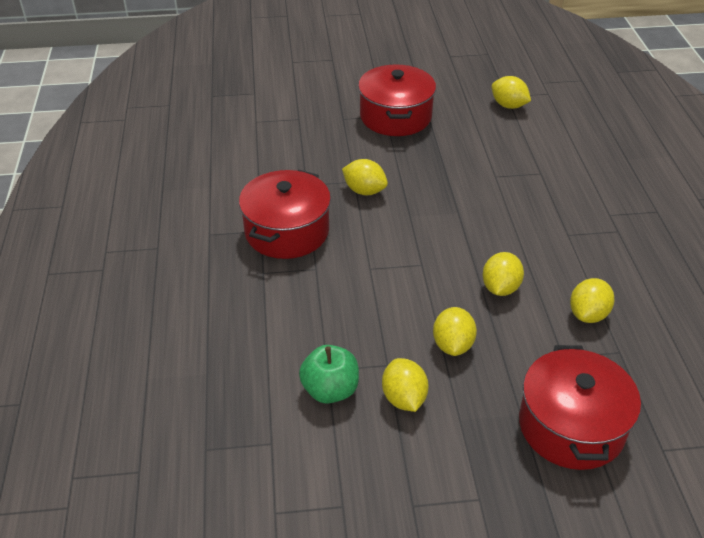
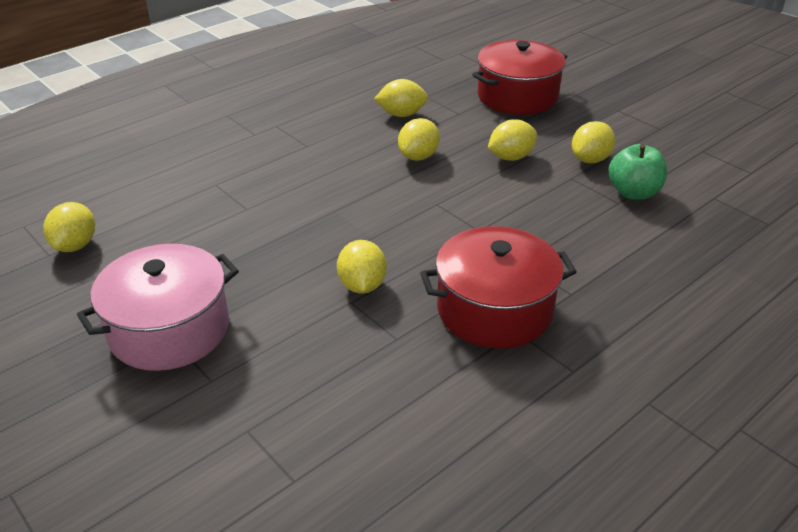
camera: 125 degrees left, 5 degrees down
(395, 116) = (169, 329): red pot -> pink pot
(500, 288) = (418, 156): yellow lemon -> yellow lemon turned 45 degrees counterclockwise

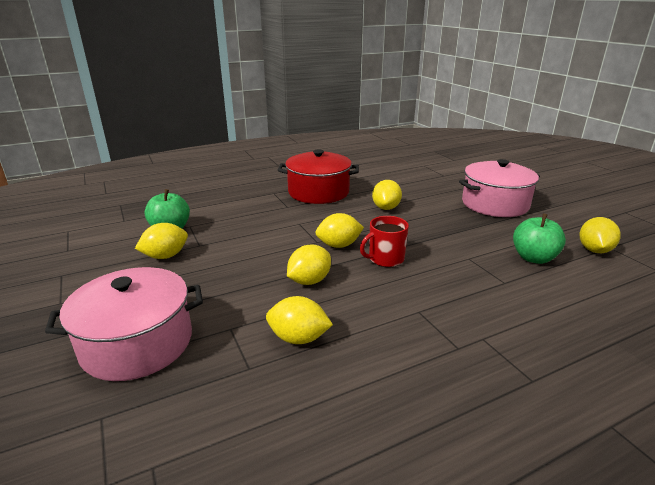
camera: 165 degrees left, 10 degrees down
(165, 220) = (533, 258): none -> green apple
(346, 192) = (385, 259): none -> red mug
(511, 157) = (228, 268): yellow lemon -> yellow lemon (339, 245)
(517, 96) = (137, 343): red pot -> pink pot

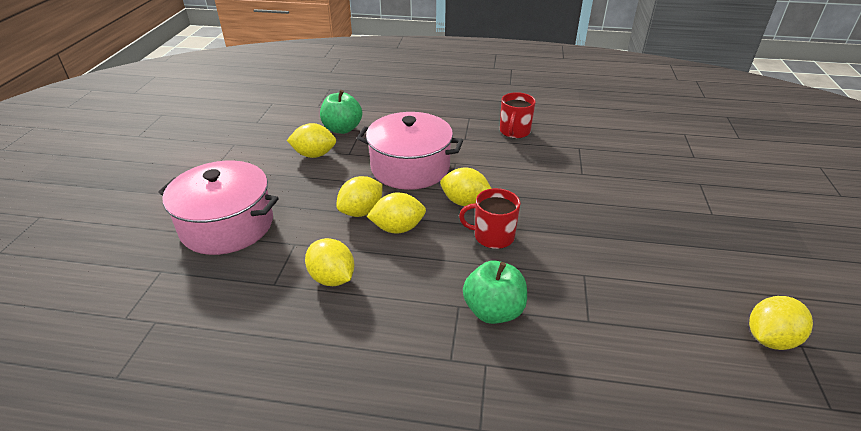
camera: 35 degrees right, 10 degrees up
(318, 192) = (514, 131): red pot -> red mug
(386, 208) = (565, 176): yellow lemon -> yellow lemon (361, 211)
(495, 204) = (712, 221): pink pot -> pink pot (410, 167)
(533, 258) = (665, 310): green apple -> green apple (493, 311)

